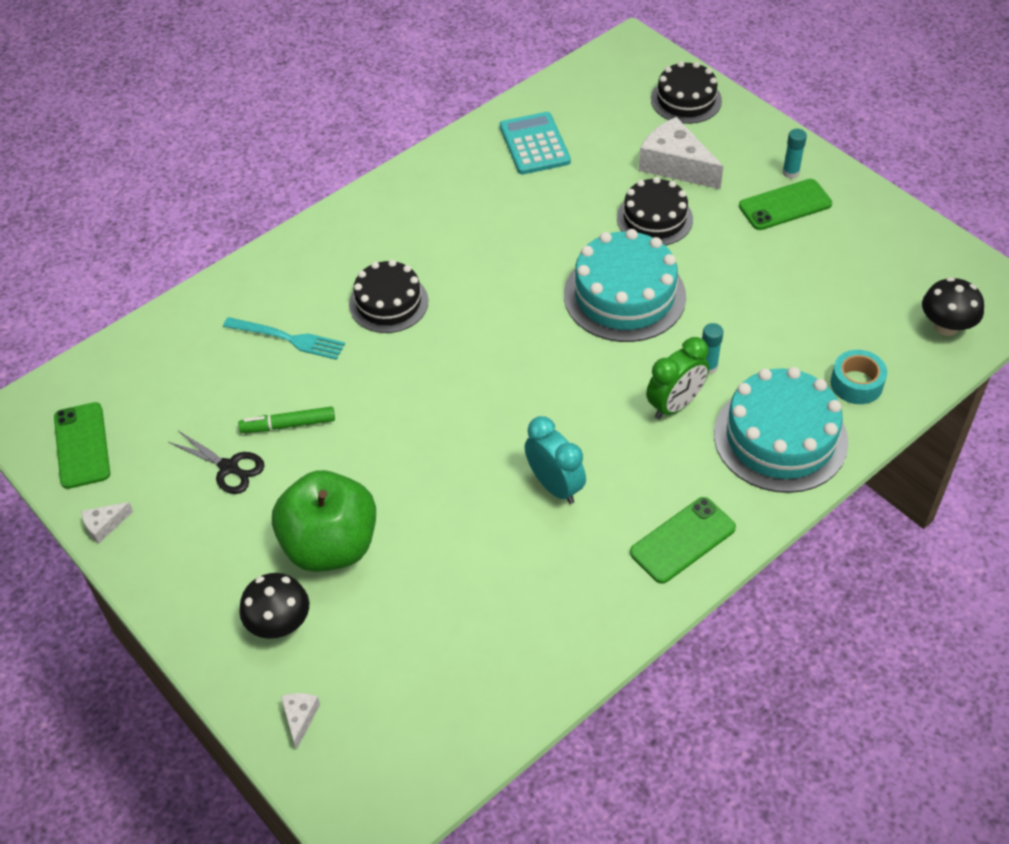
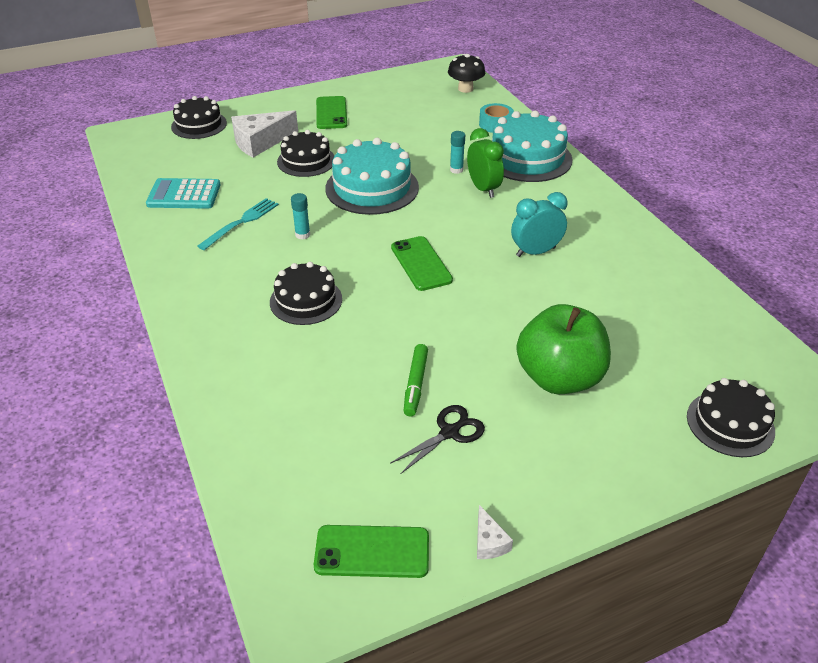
camera: 75 degrees left, 10 degrees down
(279, 624) = (634, 422): black mushroom -> none
(289, 339) = (311, 368): turquoise fork -> turquoise fork (242, 222)
(300, 718) = (730, 423): white cheese -> black cake
(682, 540) = (598, 210): green phone -> green phone (421, 263)
(790, 173) = (304, 105): turquoise glue stick -> turquoise glue stick (302, 235)

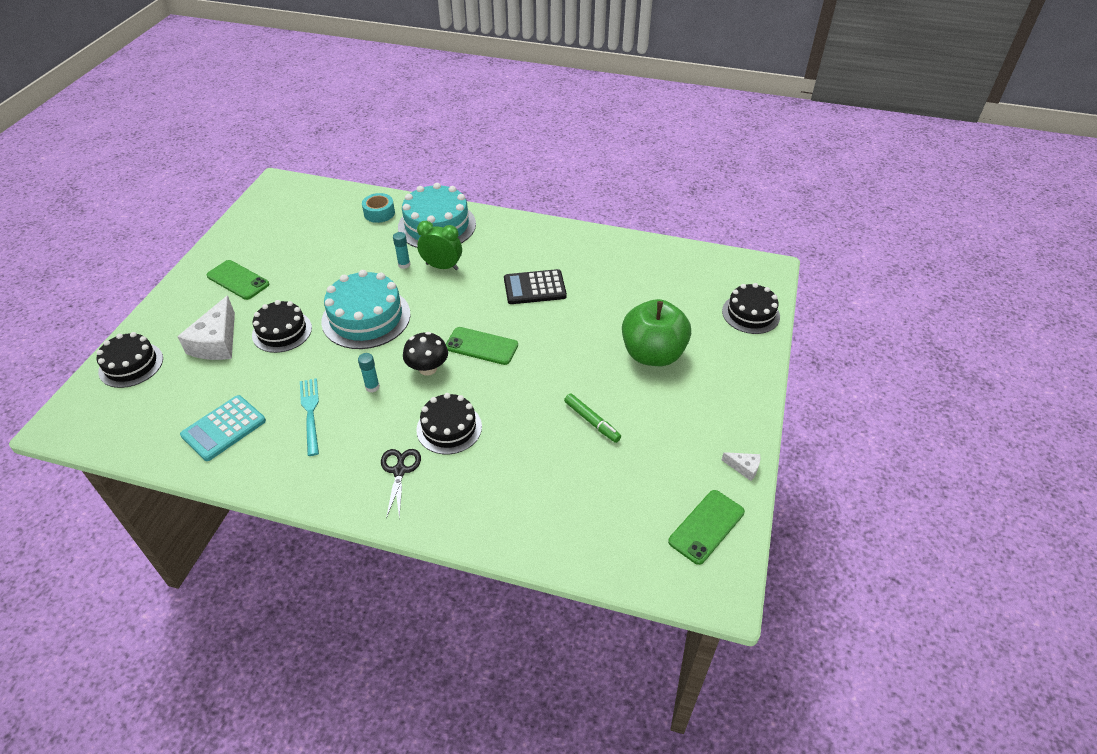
camera: 50 degrees left, 5 degrees up
(449, 432) = (648, 432): black scissors -> black scissors (399, 471)
(465, 89) = (315, 197): black mushroom -> black mushroom (428, 368)
(535, 252) = (534, 288): turquoise clock -> black calculator

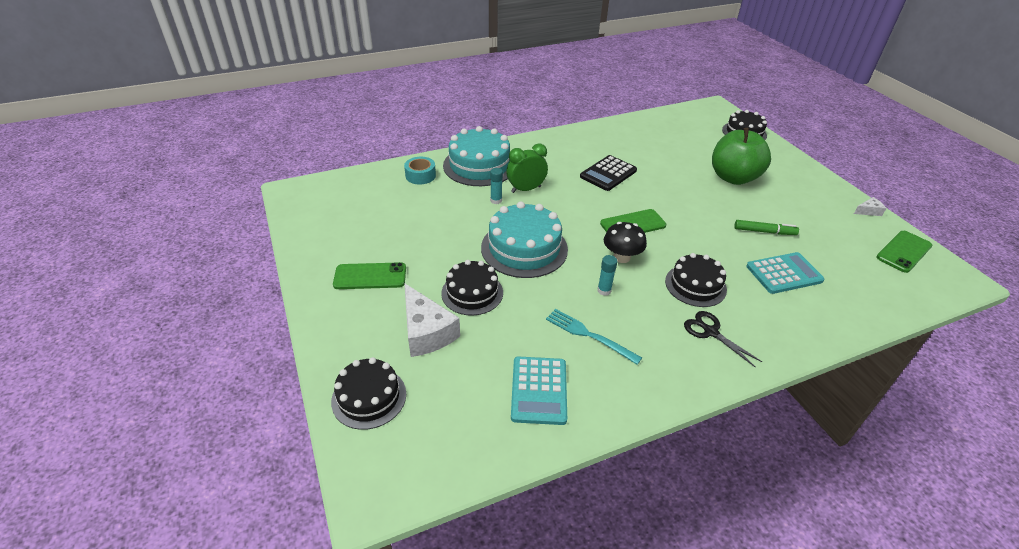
camera: 40 degrees left, 5 degrees down
(543, 468) = (784, 273): none -> turquoise calculator
(706, 527) = (903, 251): green phone -> green phone turned 45 degrees clockwise

